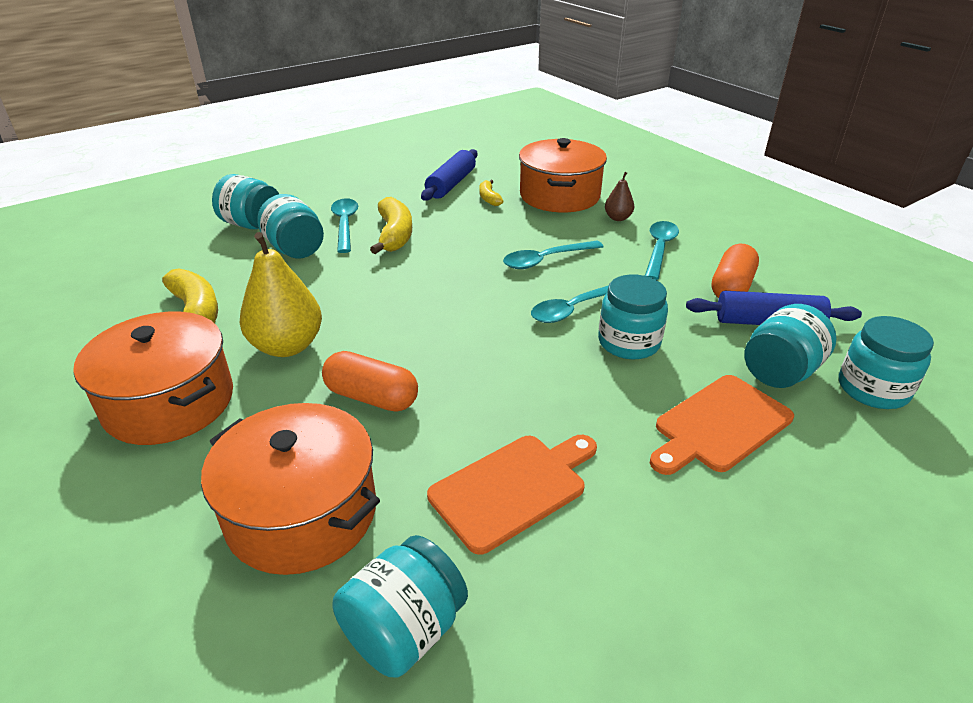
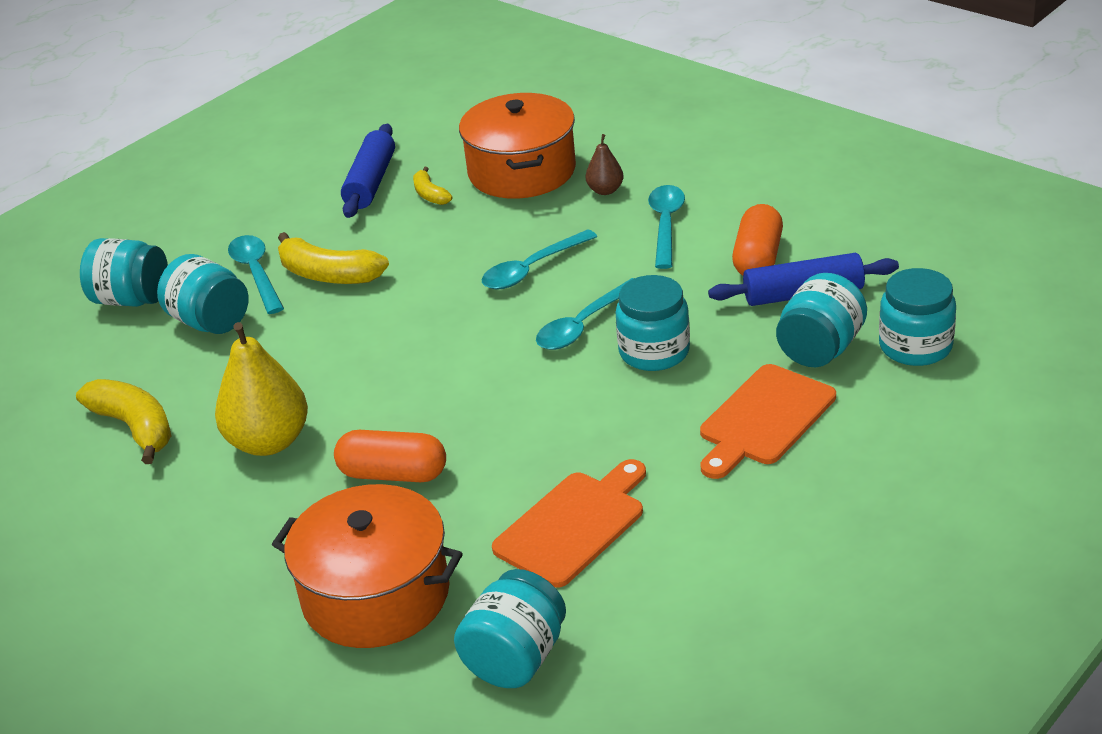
camera: 10 degrees left, 0 degrees up
(169, 402) = (172, 530): orange pot -> none
(394, 235) = (328, 275): yellow banana -> yellow banana turned 135 degrees clockwise

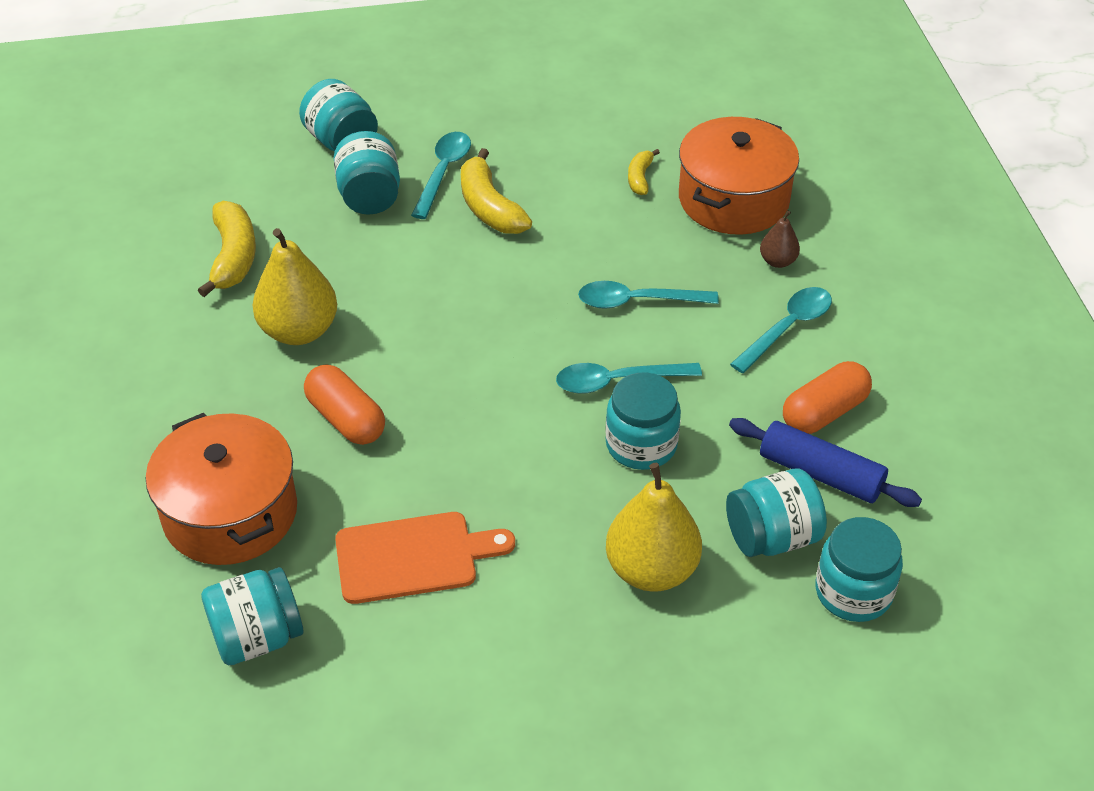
camera: 35 degrees right, 10 degrees up
(370, 182) = (609, 138): blue rolling pin -> none
(764, 419) = (651, 570): orange cutting board -> yellow pear

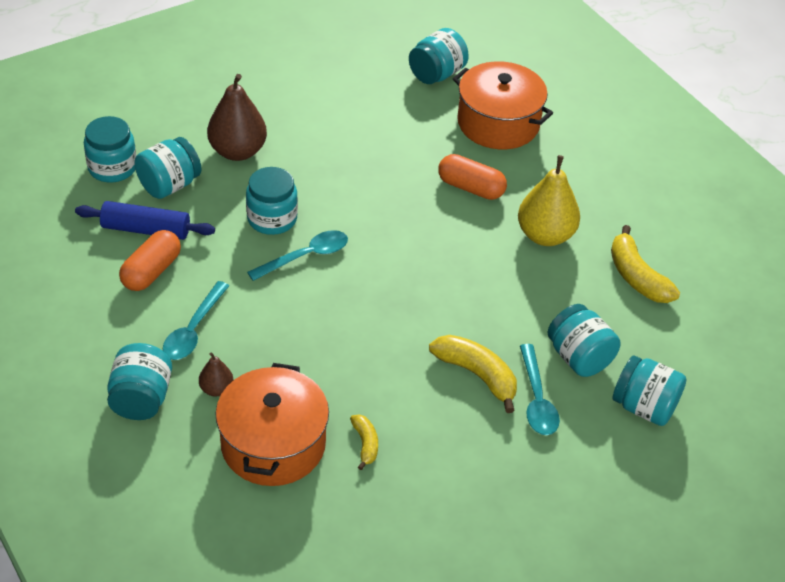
camera: 155 degrees right, 0 degrees up
(414, 557) = (379, 126): orange cutting board -> none
(637, 301) = (318, 321): turquoise spoon -> none
(651, 570) = (237, 151): yellow pear -> brown pear
(863, 271) = (141, 399): none -> turquoise jar

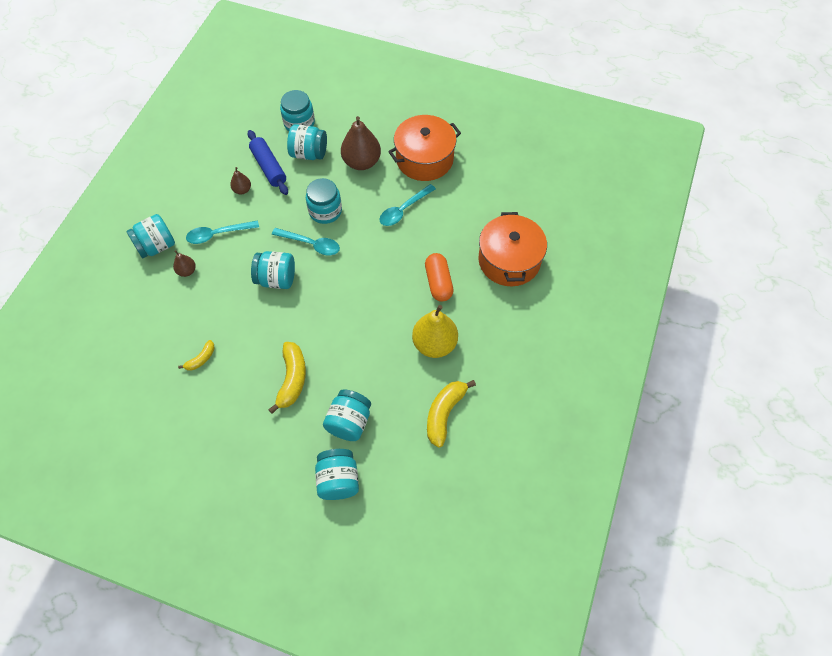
camera: 55 degrees right, 15 degrees up
(151, 271) = (242, 190): orange capsule -> brown pear
(273, 444) = (170, 319): orange pot -> orange pot (424, 159)
(436, 74) = (520, 204): turquoise jar -> turquoise jar (276, 279)
(537, 400) = (298, 420): turquoise spoon -> turquoise spoon (403, 210)

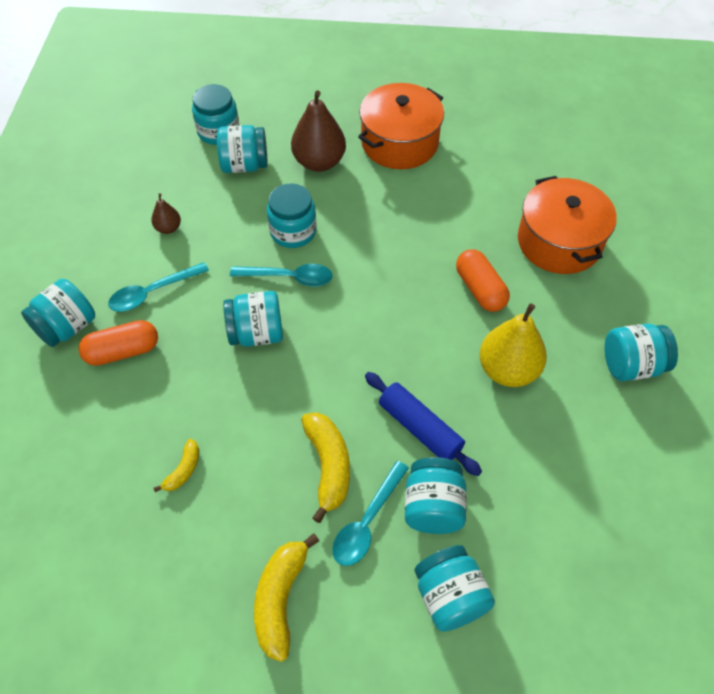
camera: 15 degrees left, 5 degrees down
(187, 271) = (123, 351): brown pear -> orange capsule
(269, 167) = (196, 192): blue rolling pin -> blue rolling pin (420, 428)
(403, 210) = (397, 209): turquoise spoon -> turquoise spoon (367, 522)
(444, 413) = (560, 460): yellow banana -> yellow banana (281, 599)
(521, 361) = (631, 365): none -> turquoise jar

